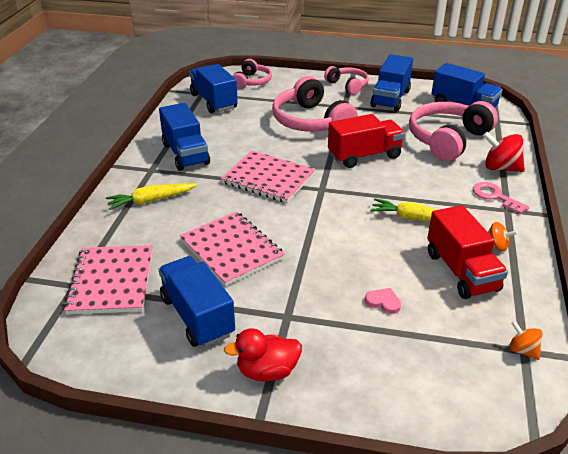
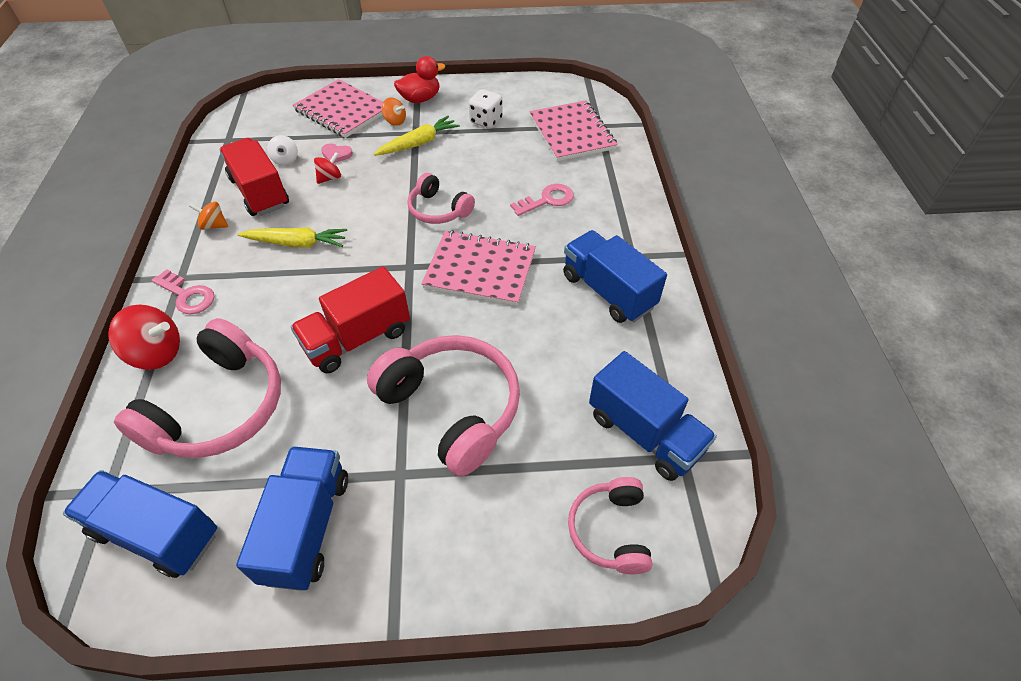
camera: 165 degrees right, 15 degrees up
(151, 200) = (598, 213): yellow carrot -> yellow carrot (418, 143)
(186, 217) = (547, 200): none -> pink key
(197, 316) = (486, 121): blue truck -> white dice
(231, 249) = (484, 175): pink notebook -> pink notebook (342, 111)
(347, 85) = (400, 566): pink headphones -> pink headphones (439, 210)
(389, 274) = (330, 178): none -> red spinning top
(441, 305) = (286, 160): none -> white spinning top
(522, 350) = (229, 139): orange spinning top -> orange spinning top (395, 121)

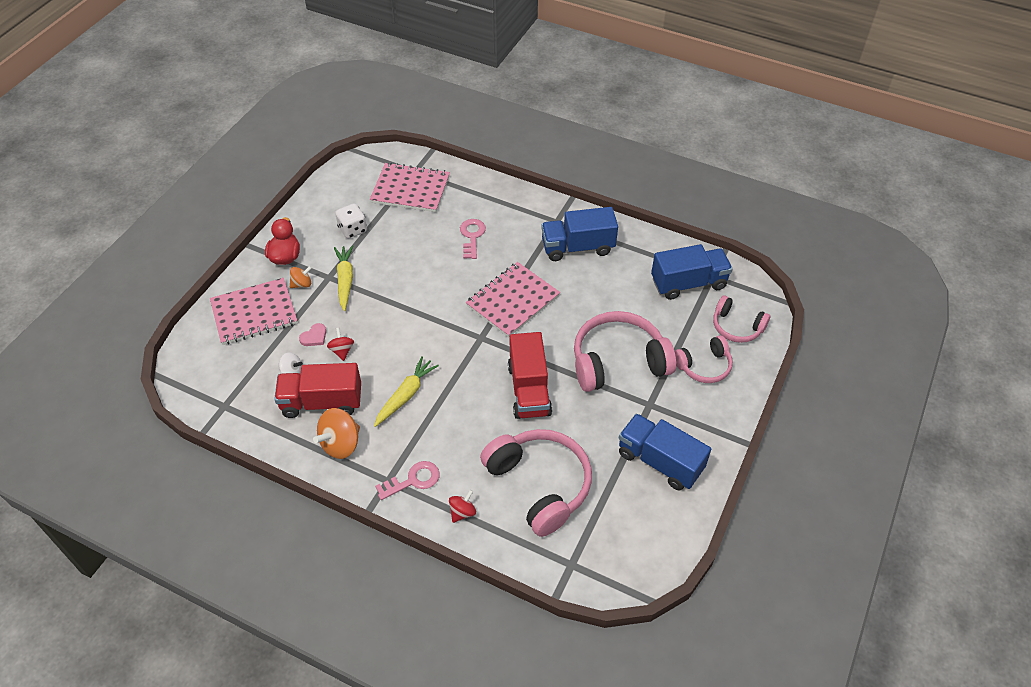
camera: 60 degrees left, 0 degrees up
(157, 353) = (462, 512): red spinning top -> red spinning top, size x0.57
(157, 533) = (620, 541): blue truck -> none
(214, 225) = (341, 444): orange spinning top -> orange spinning top, size x1.75
(439, 210) = (434, 299): pink headphones -> pink headphones (704, 366)

